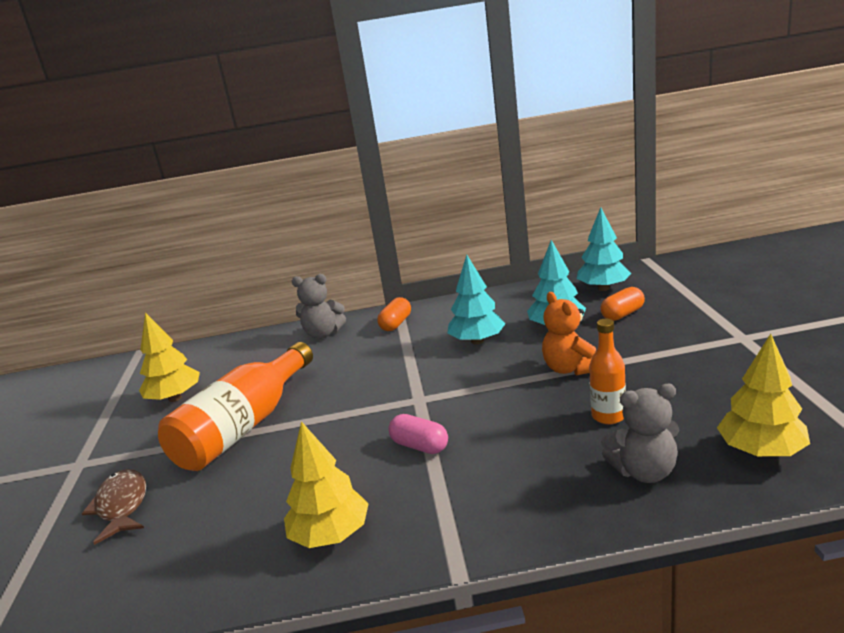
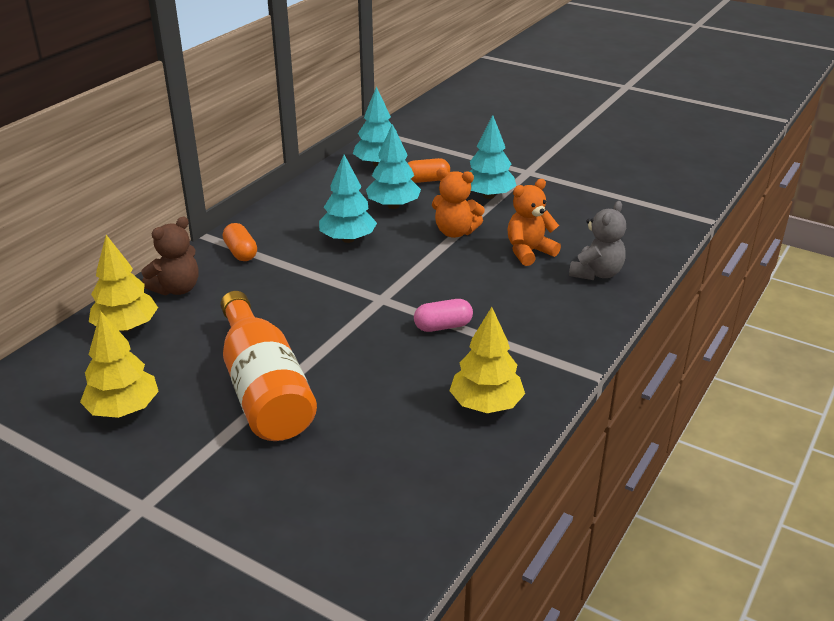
camera: 55 degrees left, 10 degrees up
(122, 506) = (275, 496): brown fish -> none
(323, 334) = (176, 289): grey teddy bear -> brown teddy bear
(608, 416) = (529, 252): orange bottle -> orange teddy bear
(622, 314) = (426, 180): orange capsule -> orange capsule turned 75 degrees clockwise
(659, 347) = (488, 196): none -> turquoise tree
(761, 451) = (632, 236): yellow tree -> yellow tree (126, 327)

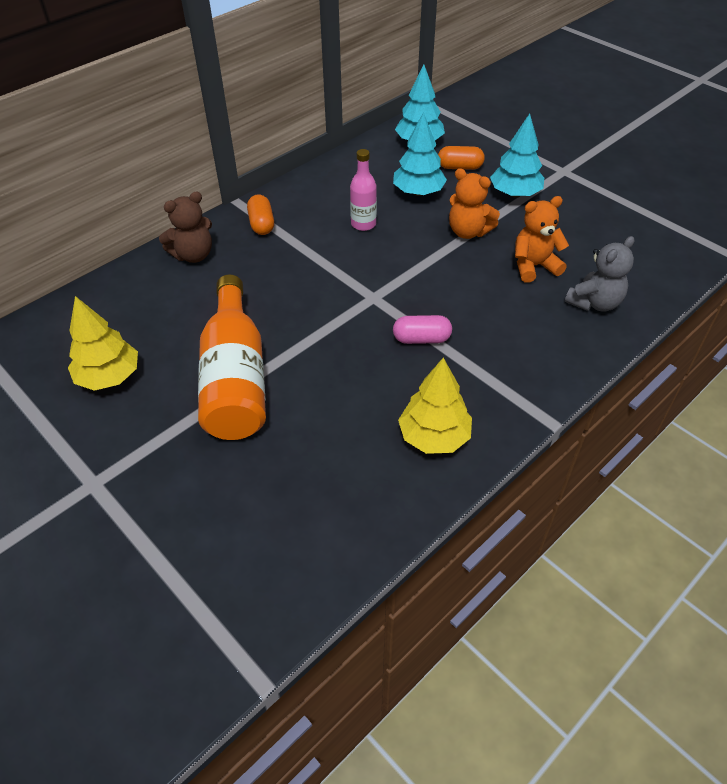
camera: 15 degrees right, 15 degrees up
(126, 327) = (138, 289): yellow tree -> none
(348, 239) = (363, 224): turquoise tree -> pink bottle

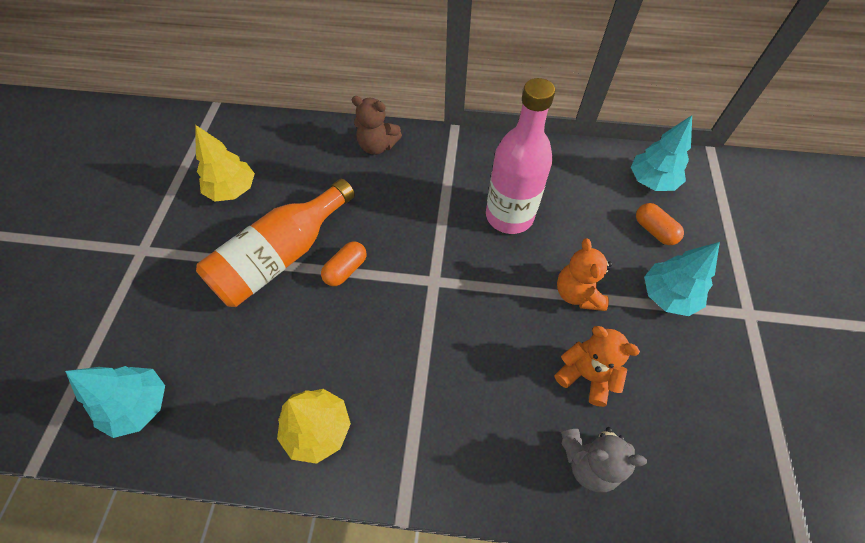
camera: 50 degrees right, 10 degrees up
(261, 224) = (445, 157): orange capsule -> orange capsule (346, 269)
(363, 224) = (509, 216): pink bottle -> pink bottle, size x1.94
(418, 192) = (587, 224): turquoise tree -> turquoise tree (139, 405)
(421, 339) = (417, 346): pink capsule -> none

